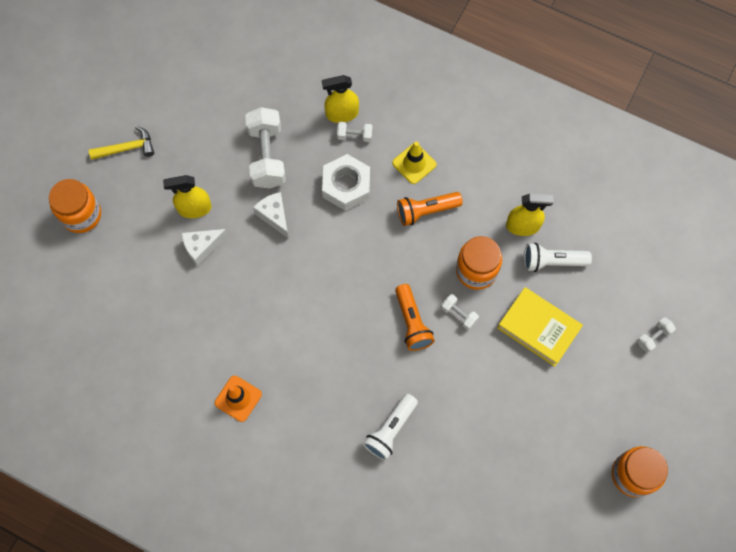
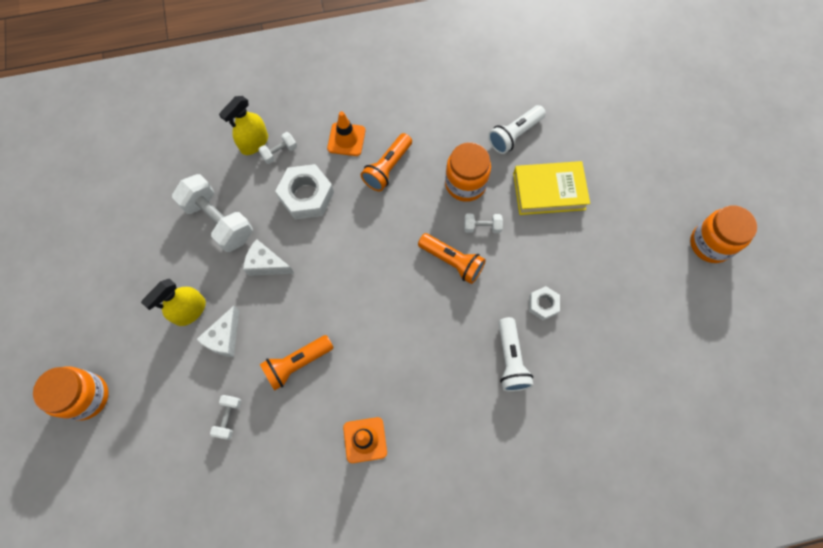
camera: 40 degrees left, 0 degrees up
(127, 148) = (84, 306): yellow hammer -> none
(236, 306) = (297, 363): none -> orange flashlight
(414, 164) = (346, 139): yellow traffic cone -> orange traffic cone
(452, 410) = (543, 304): none -> white nut
(523, 226) = (470, 125): yellow spray bottle -> none
(653, 337) = (632, 134): white dumbbell -> white dumbbell (228, 418)

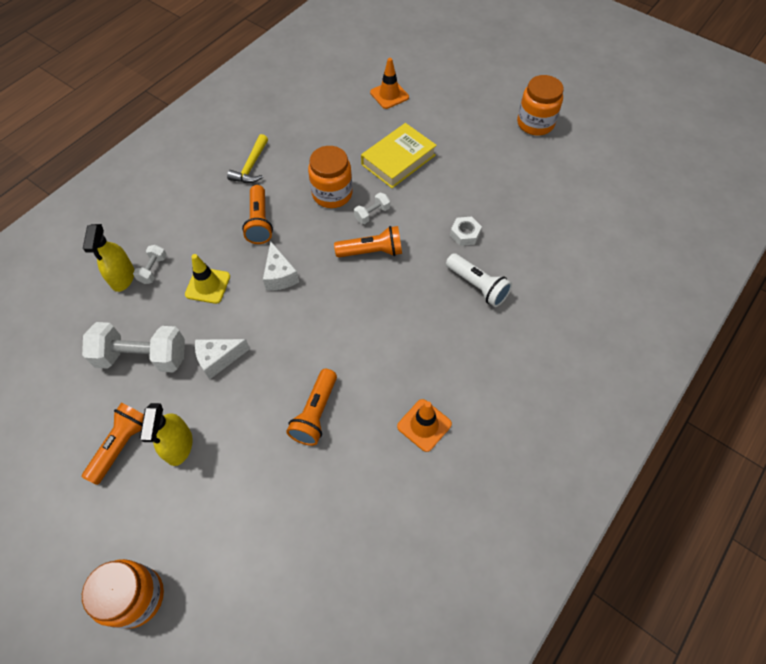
camera: 40 degrees left, 10 degrees down
(156, 279) = (121, 445): none -> orange flashlight
(224, 338) = (232, 443): white cheese -> white cheese (279, 275)
(228, 418) = (294, 502): white dumbbell -> none
(306, 196) = (208, 285): white nut -> yellow traffic cone
(346, 139) = (205, 224): orange traffic cone -> orange traffic cone (389, 95)
(422, 111) = (251, 166): none -> yellow hammer
(514, 135) = (338, 140): white flashlight -> none

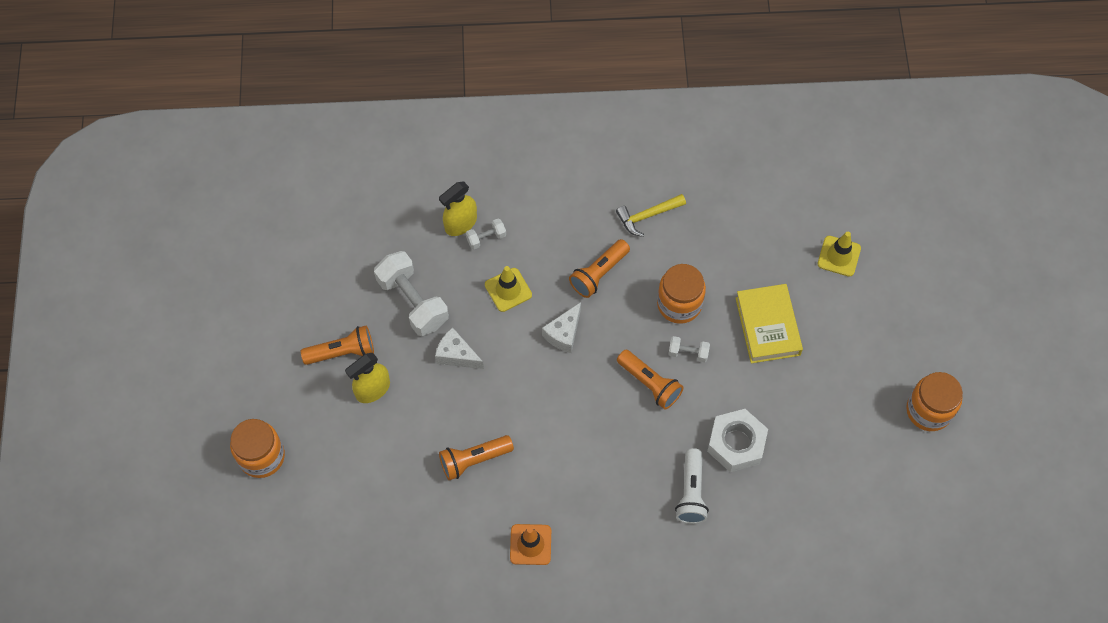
camera: 50 degrees right, 5 degrees up
(389, 95) = (839, 256): orange traffic cone -> yellow traffic cone
(398, 160) = (767, 326): yellow book -> yellow book turned 75 degrees clockwise
(465, 234) = (736, 443): white nut -> white nut, size x1.79

